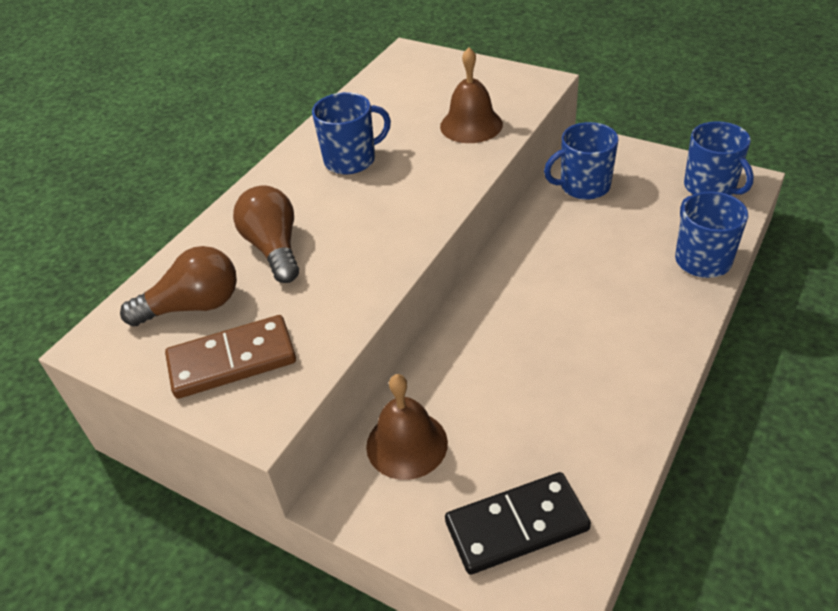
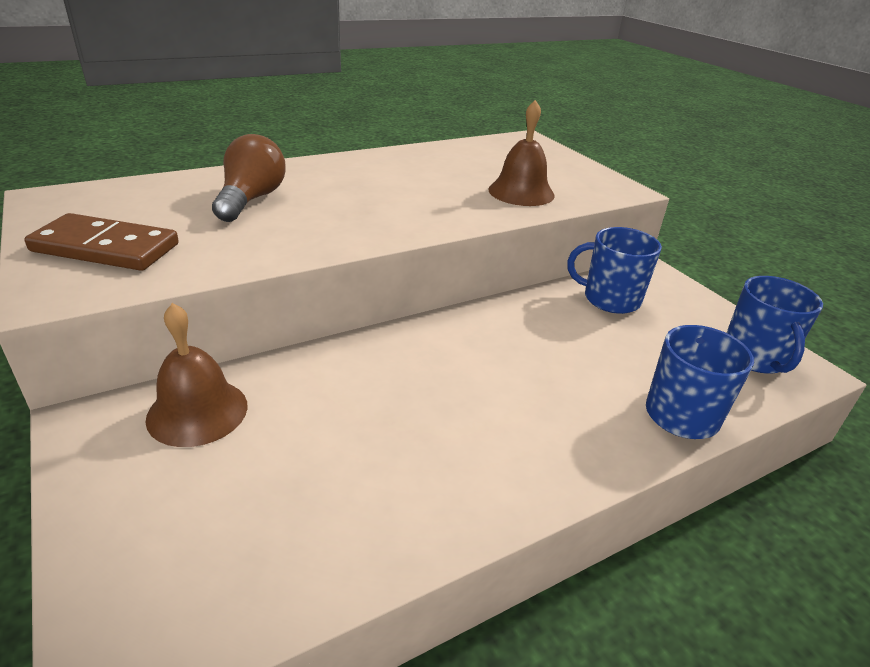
camera: 25 degrees right, 10 degrees down
(193, 306) = (141, 206): brown light bulb -> none
(351, 160) = (390, 176): blue mug -> none
(516, 526) = (188, 551): black domino -> none

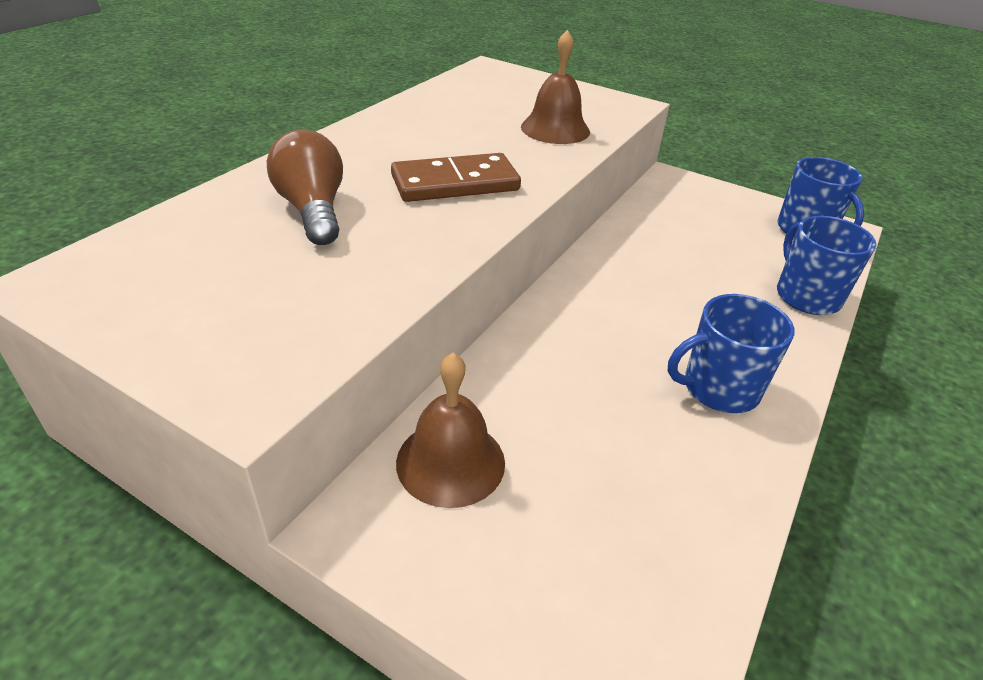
camera: 30 degrees left, 5 degrees up
(105, 248) = (230, 321): brown domino -> brown domino (455, 183)
(610, 299) = (668, 214): blue mug -> blue mug (719, 388)

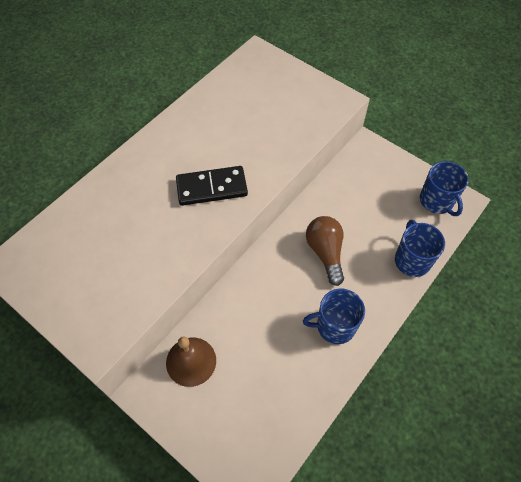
camera: 10 degrees right, 20 degrees up
(313, 210) = (131, 211): brown light bulb -> brown light bulb (325, 253)
(455, 183) = (212, 188): brown domino -> black domino
(555, 129) = (283, 130): brown bell -> none

